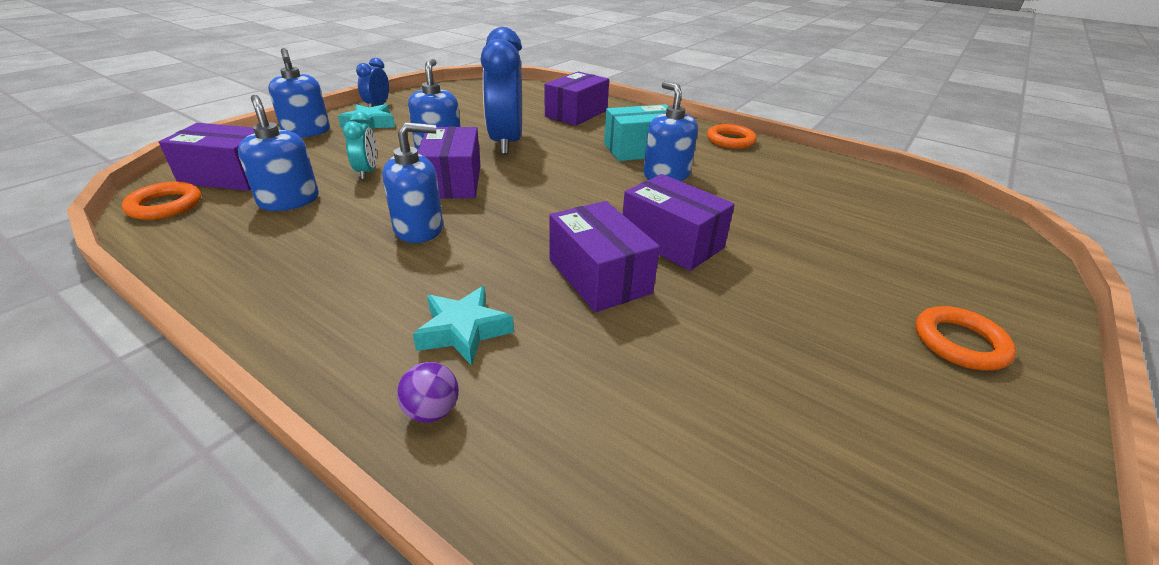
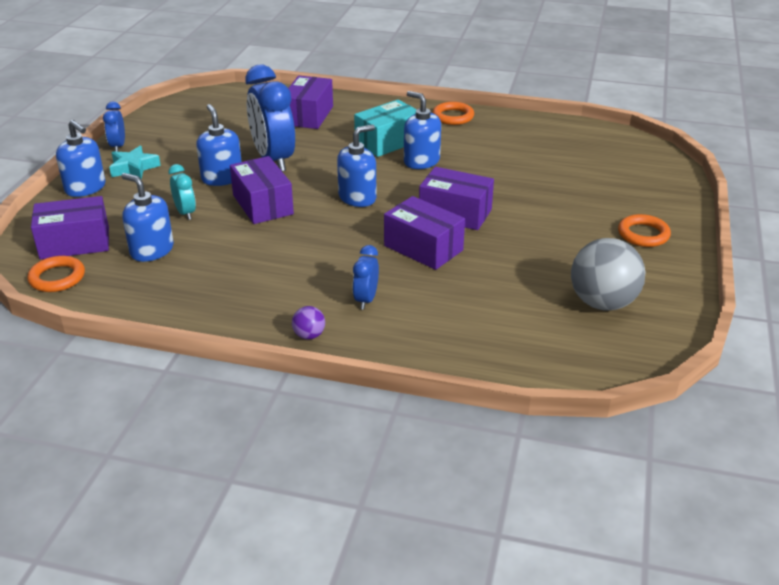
camera: 20 degrees left, 0 degrees up
(419, 229) = (275, 247): blue soap dispenser -> blue soap dispenser (357, 197)
(432, 411) = (384, 340): purple ball -> purple ball (309, 335)
(463, 331) = (366, 300): turquoise star -> blue clock
(854, 459) = (602, 303): none -> grey ball

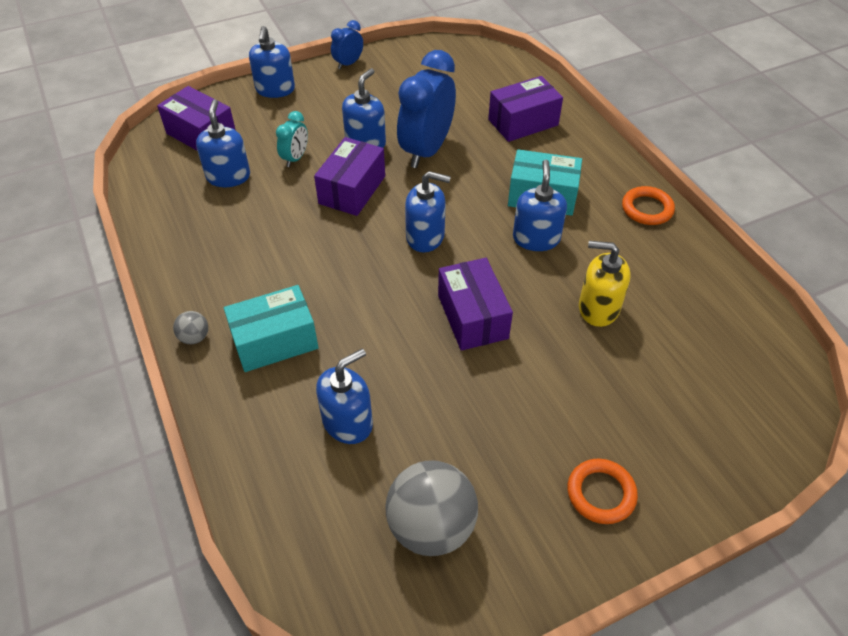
camera: 50 degrees right, 15 degrees up
(57, 278) = (152, 157): orange ring -> none
(134, 168) = (328, 91): turquoise star -> none
(309, 335) = (194, 337): purple ball -> grey ball
(366, 300) = (275, 341): blue clock -> turquoise box
(423, 248) = (391, 330): purple box -> none
(481, 299) = (347, 422): none -> blue soap dispenser
(508, 169) = (598, 308): none -> yellow soap dispenser

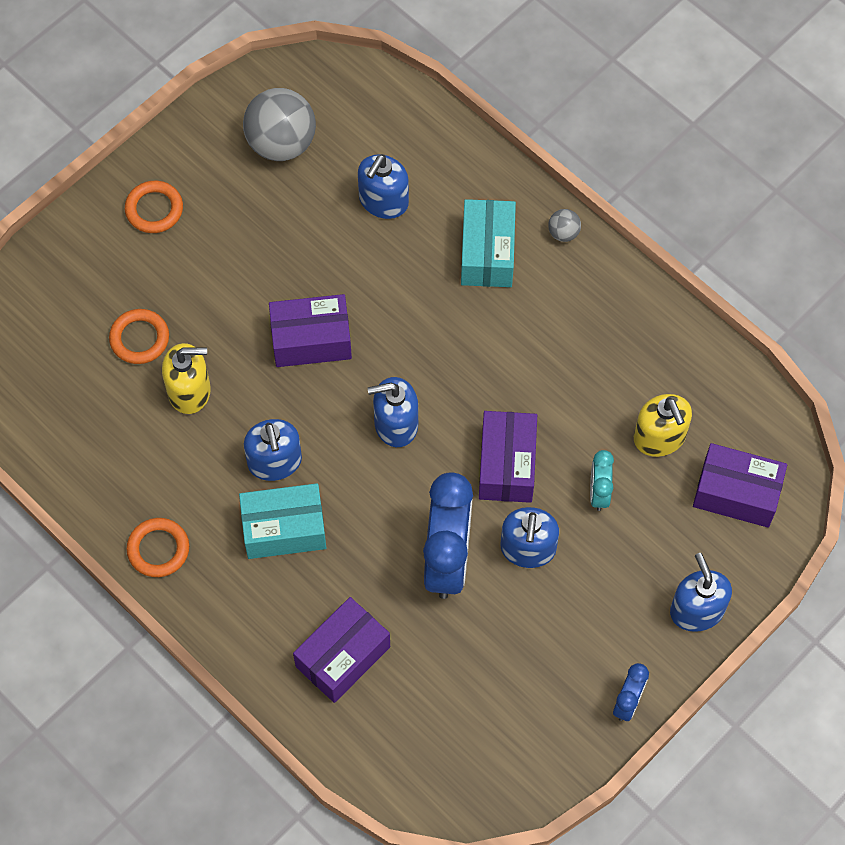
camera: 160 degrees right, 15 degrees up
(228, 176) = (659, 437): blue soap dispenser -> yellow soap dispenser
(275, 341) = (487, 253): turquoise box -> turquoise box turned 45 degrees counterclockwise
(472, 316) = (311, 340): purple box -> purple box turned 60 degrees counterclockwise
(639, 365) = (139, 338): none -> orange ring

